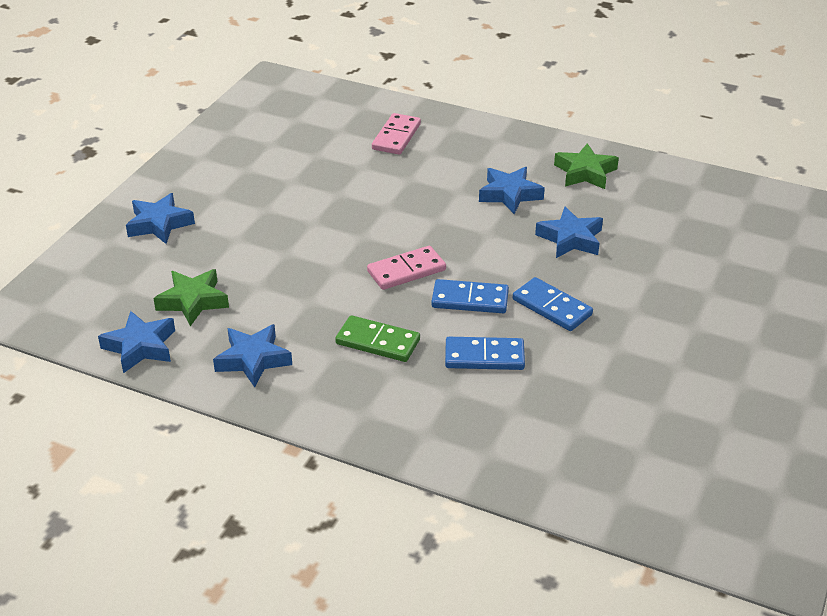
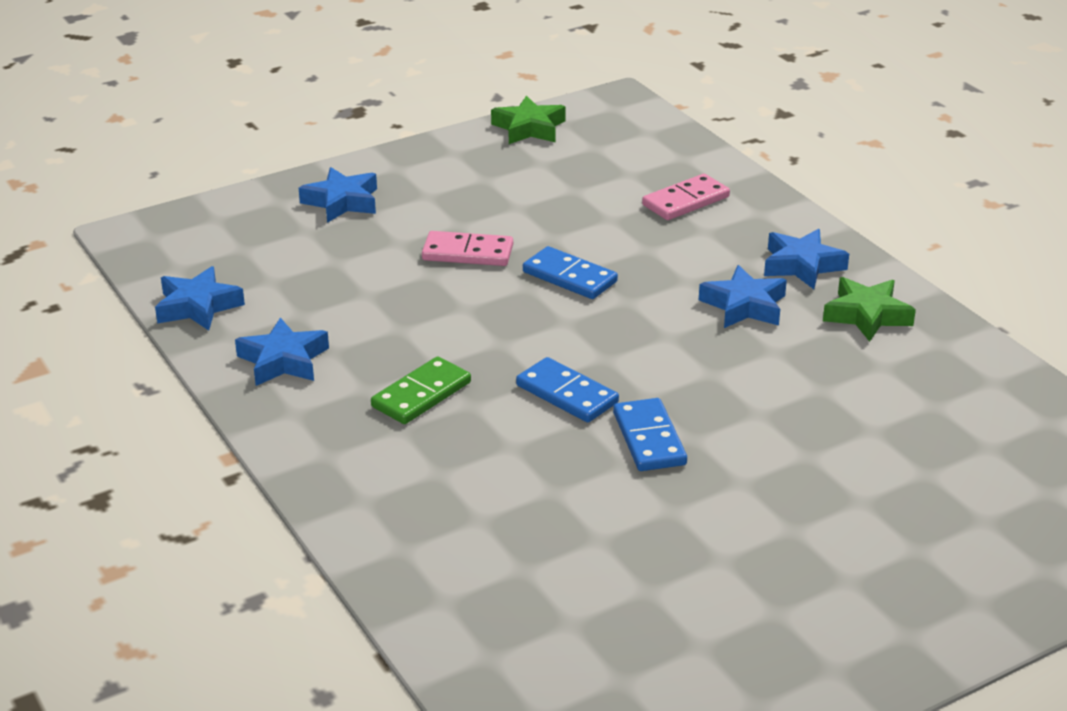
camera: 35 degrees right, 5 degrees down
(193, 301) = (290, 285): green star -> green star (529, 128)
(378, 342) = (421, 395): green domino -> green domino turned 75 degrees clockwise
(406, 271) = (533, 339): pink domino -> pink domino (468, 253)
(484, 356) = (514, 455): blue domino -> blue domino (570, 277)
(570, 239) = (759, 378): blue star -> blue star (802, 265)

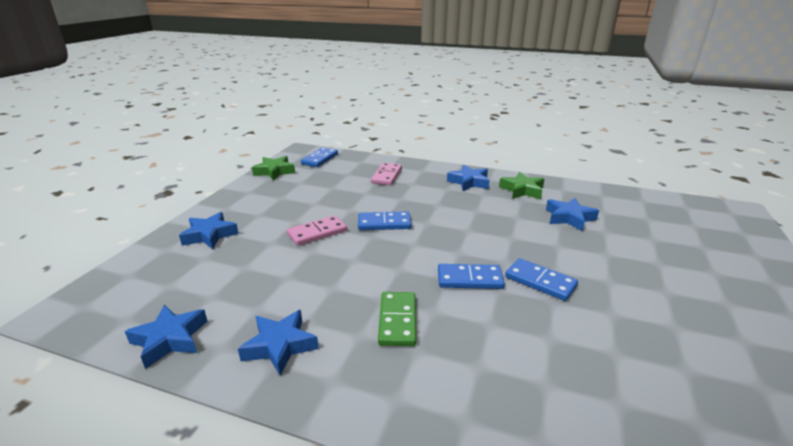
camera: 40 degrees left, 5 degrees down
(625, 128) = (320, 159): none -> blue domino
(744, 306) = (475, 205): blue star -> blue star (569, 218)

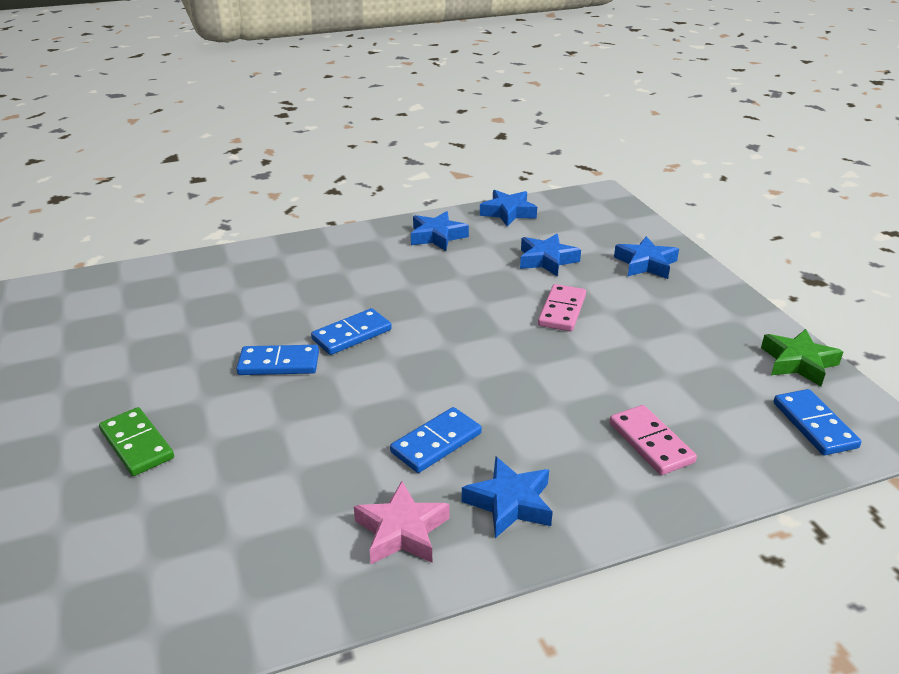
camera: 140 degrees right, 5 degrees up
(384, 223) = (516, 354): blue domino -> blue domino (436, 443)
(397, 320) = (378, 279): green domino -> green domino (136, 444)
(522, 190) = (401, 531): green star -> pink star
(569, 218) = (285, 492): blue star -> blue star (547, 260)

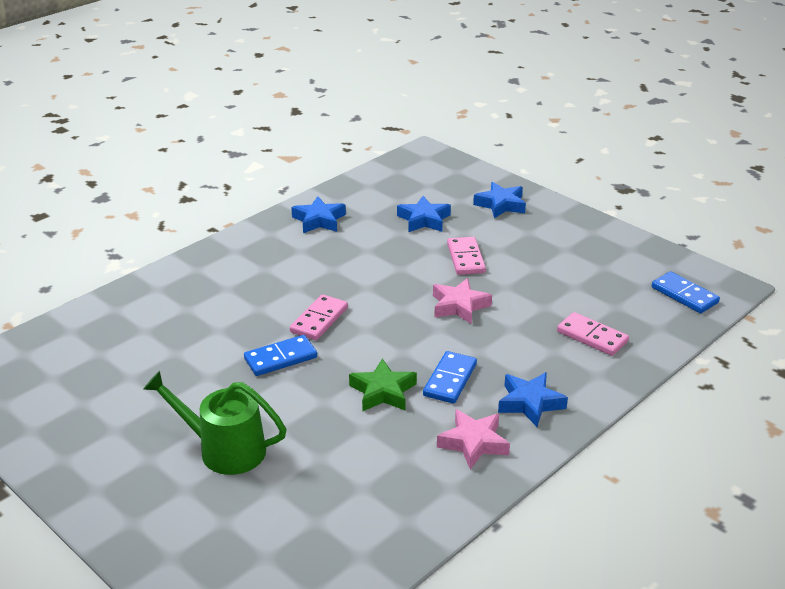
camera: 25 degrees left, 0 degrees up
(136, 444) = (224, 449): green domino -> green watering can
(352, 335) = (319, 320): blue domino -> pink domino
(508, 212) = (361, 185): blue star -> none
(514, 360) = (459, 306): none -> pink star
(798, 362) = (650, 254): green star -> green star (383, 391)

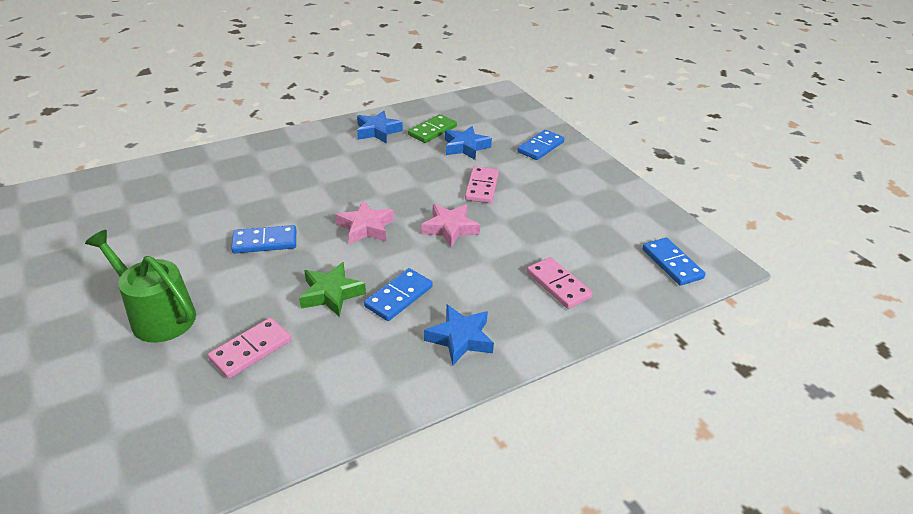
camera: 15 degrees right, 5 degrees up
(319, 320) = (320, 215): pink domino -> pink domino (251, 350)
(378, 208) = (432, 131): none -> green domino
(473, 443) = (381, 366): pink star -> pink star (365, 227)
(501, 205) = (540, 147): blue star -> blue domino

